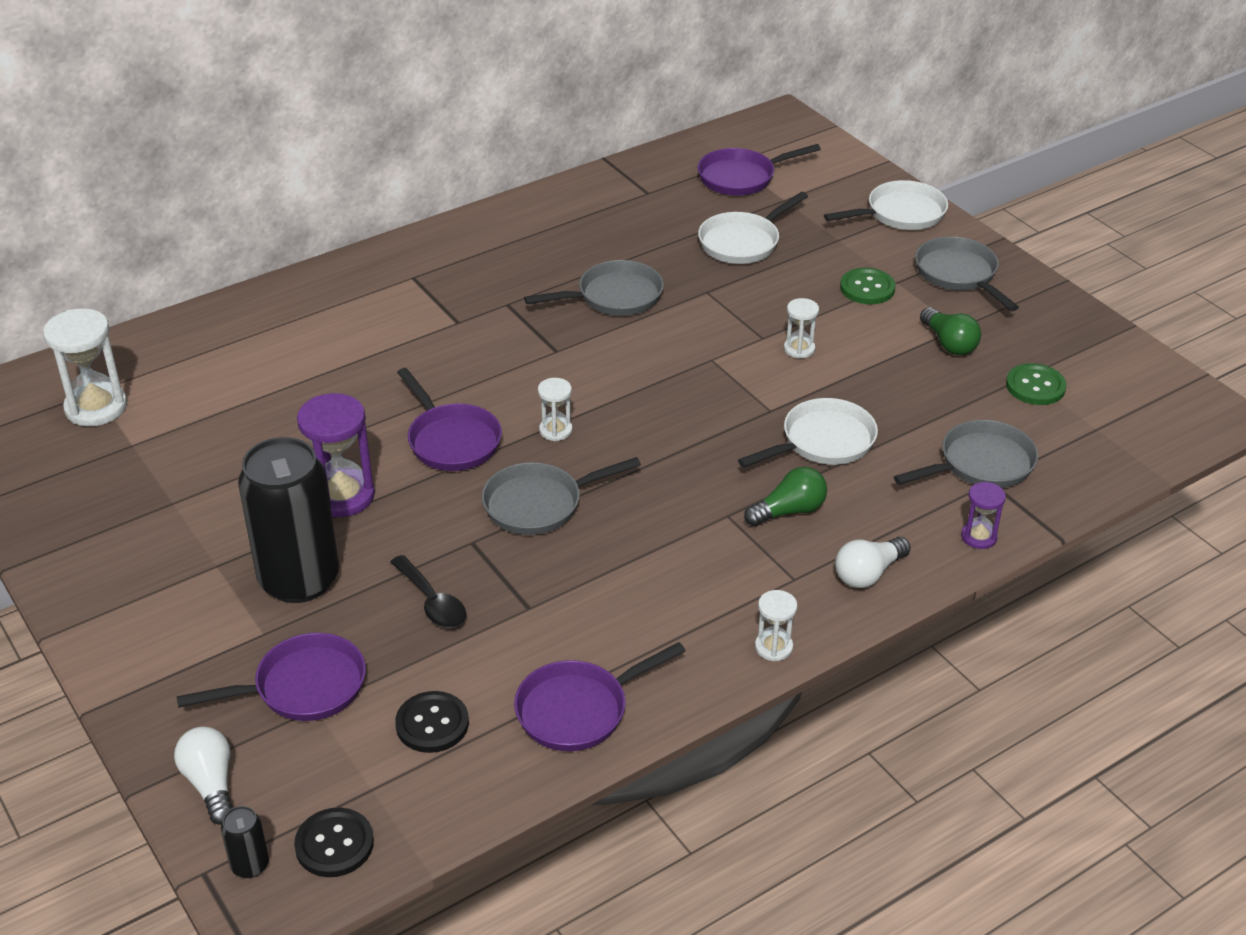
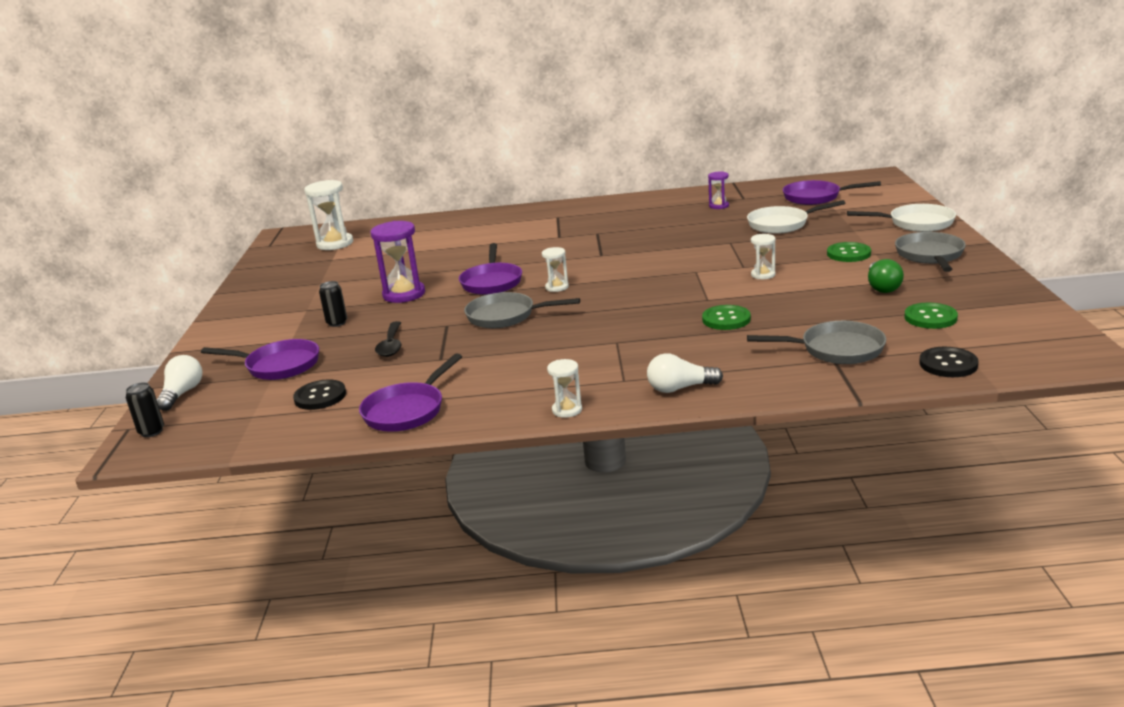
camera: 35 degrees right, 15 degrees down
(299, 580) = (337, 323): black can -> black can, size x0.40
(334, 844) = (201, 435): black button -> black button (948, 364)
(579, 710) = (407, 410): purple pan -> purple pan turned 60 degrees counterclockwise
(614, 297) = (666, 237): grey pan -> none
(789, 511) = (661, 347): green light bulb -> none
(822, 442) = (726, 319): white pan -> green button
(978, 537) = (789, 386): purple hourglass -> purple hourglass (719, 206)

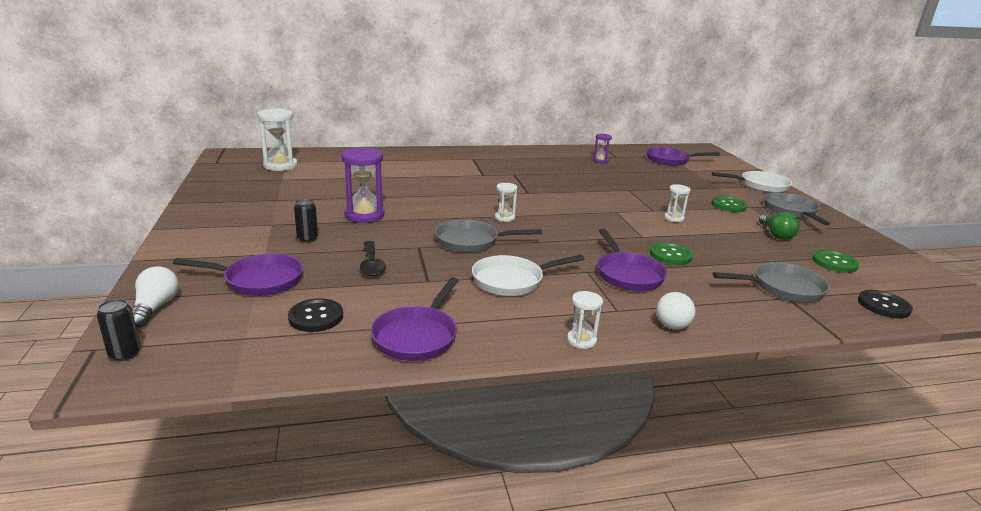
camera: 15 degrees left, 0 degrees up
(492, 282) = (443, 209): purple pan -> purple pan (627, 274)
(680, 388) = (674, 320): white light bulb -> white light bulb turned 45 degrees counterclockwise
(782, 224) = (659, 178): white pan -> white pan (512, 280)

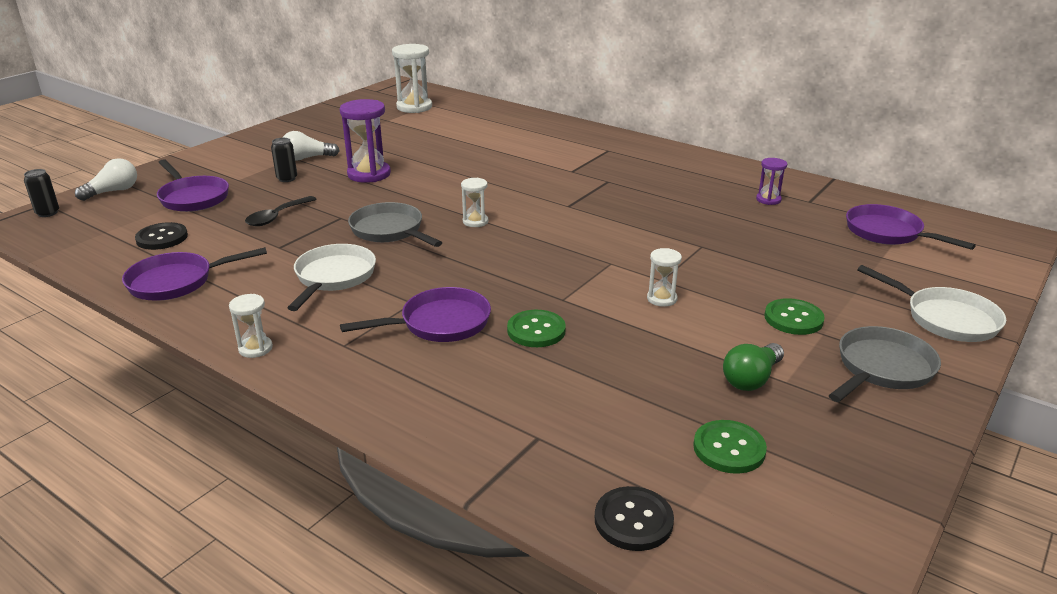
camera: 50 degrees right, 5 degrees up
(512, 280) = (333, 277): white pan -> white pan turned 75 degrees clockwise
(627, 274) = (439, 323): purple pan -> purple pan turned 150 degrees counterclockwise
(674, 320) = (363, 381): white light bulb -> white light bulb (307, 158)
(782, 288) = (562, 427): grey pan -> none

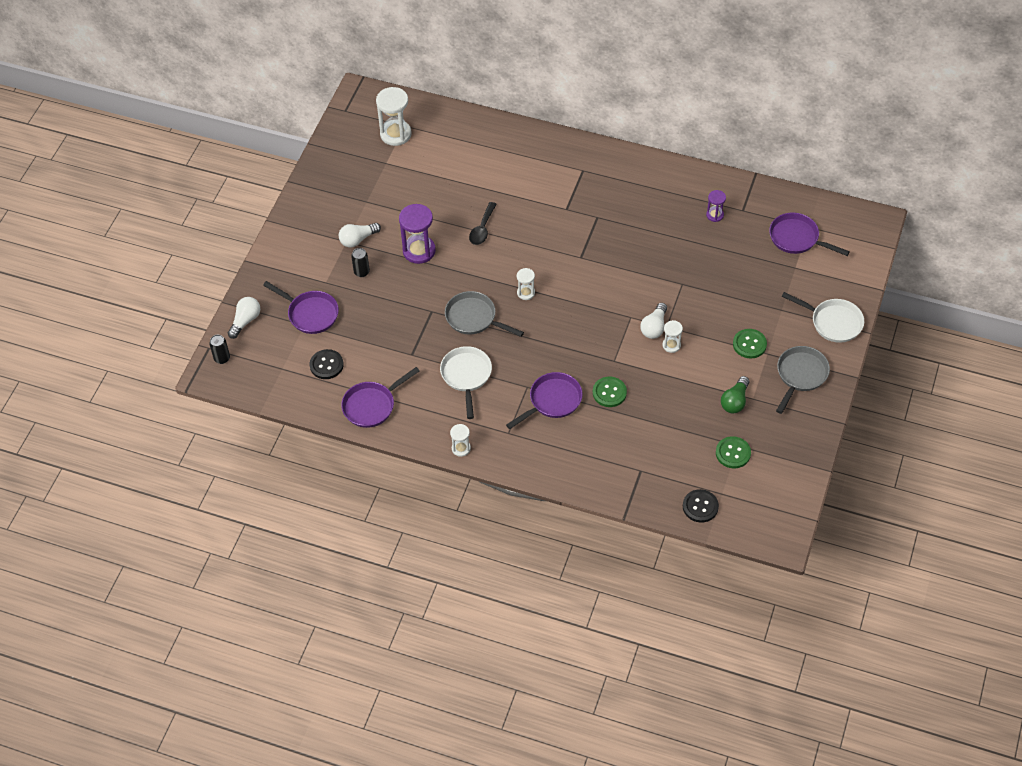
camera: 15 degrees left, 25 degrees up
(277, 217) = (387, 321): black spoon -> black spoon (482, 229)
(642, 277) = (654, 327): none -> white light bulb

